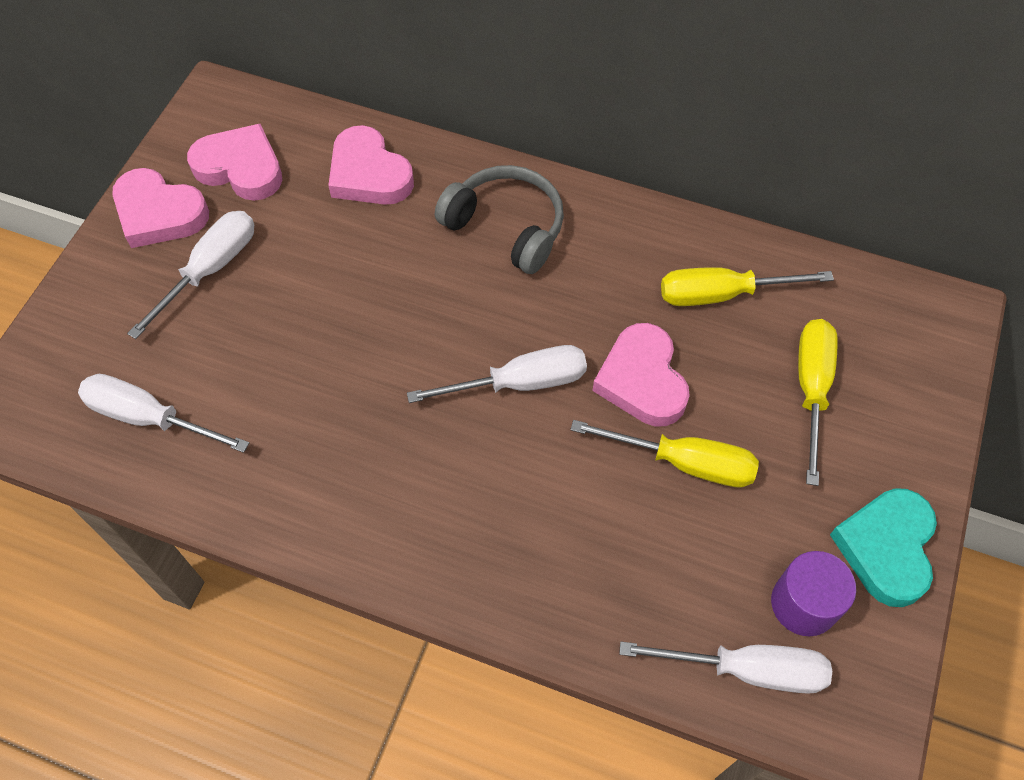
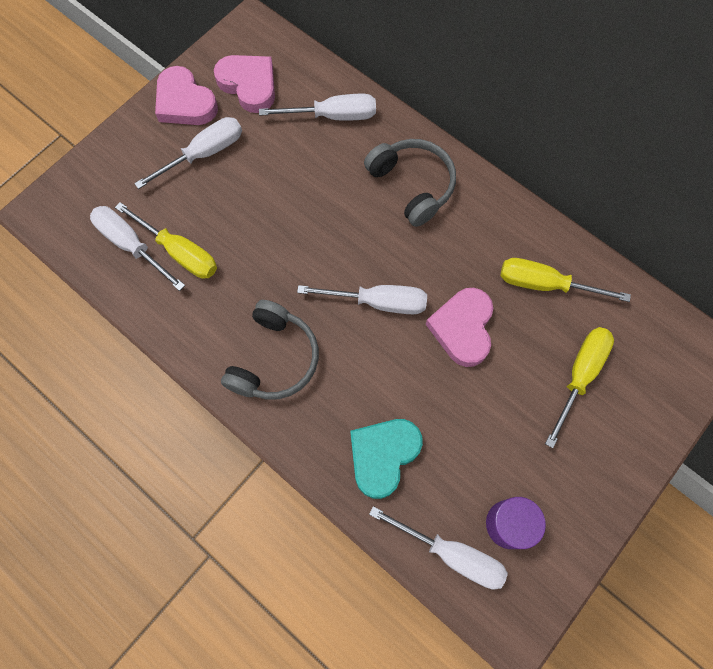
camera: 20 degrees right, 10 degrees up
(369, 174) = (333, 116): pink heart -> white screwdriver
(408, 501) = (274, 359): none -> grey headphones
(684, 462) = (468, 397): yellow screwdriver -> yellow screwdriver (180, 252)
(886, 548) = (583, 507): turquoise heart -> turquoise heart (383, 456)

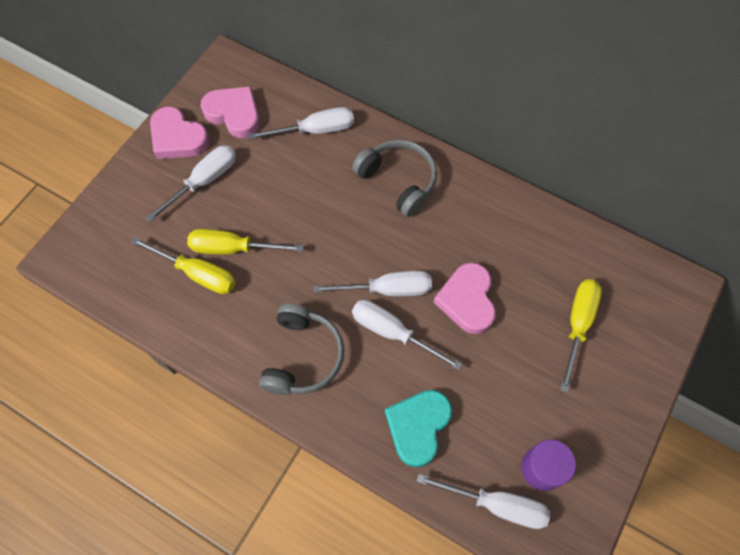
camera: 10 degrees left, 5 degrees down
(131, 245) = (151, 274): white screwdriver -> white screwdriver (392, 332)
(545, 284) = (531, 250): yellow screwdriver -> yellow screwdriver (233, 248)

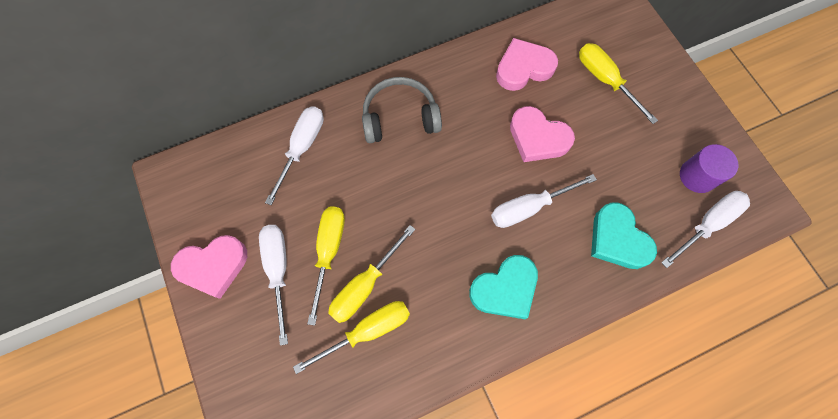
camera: 55 degrees left, 5 degrees up
(234, 114) = (229, 203): pink heart -> pink heart (523, 68)
(242, 205) = (329, 252): none -> yellow screwdriver
(302, 356) = (505, 289): grey headphones -> turquoise heart
(387, 289) = (490, 187): white screwdriver -> none

